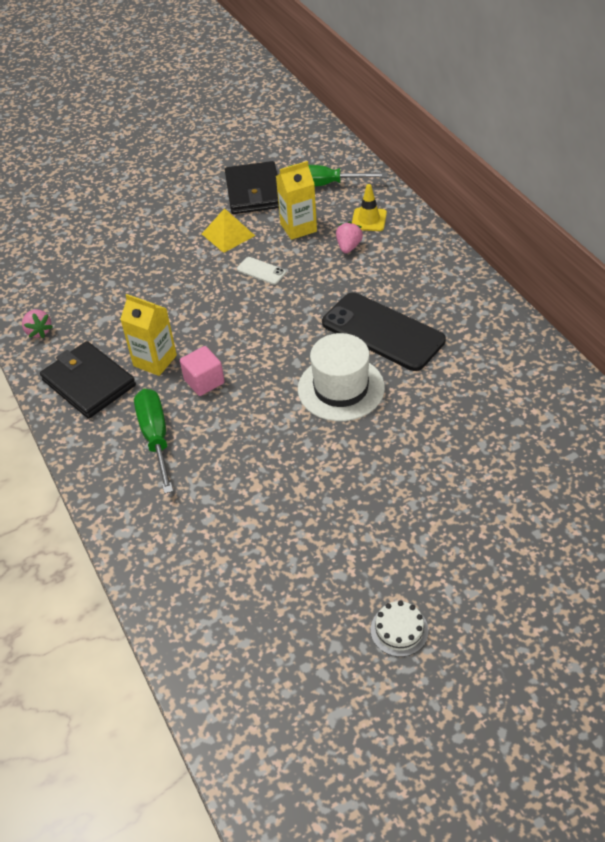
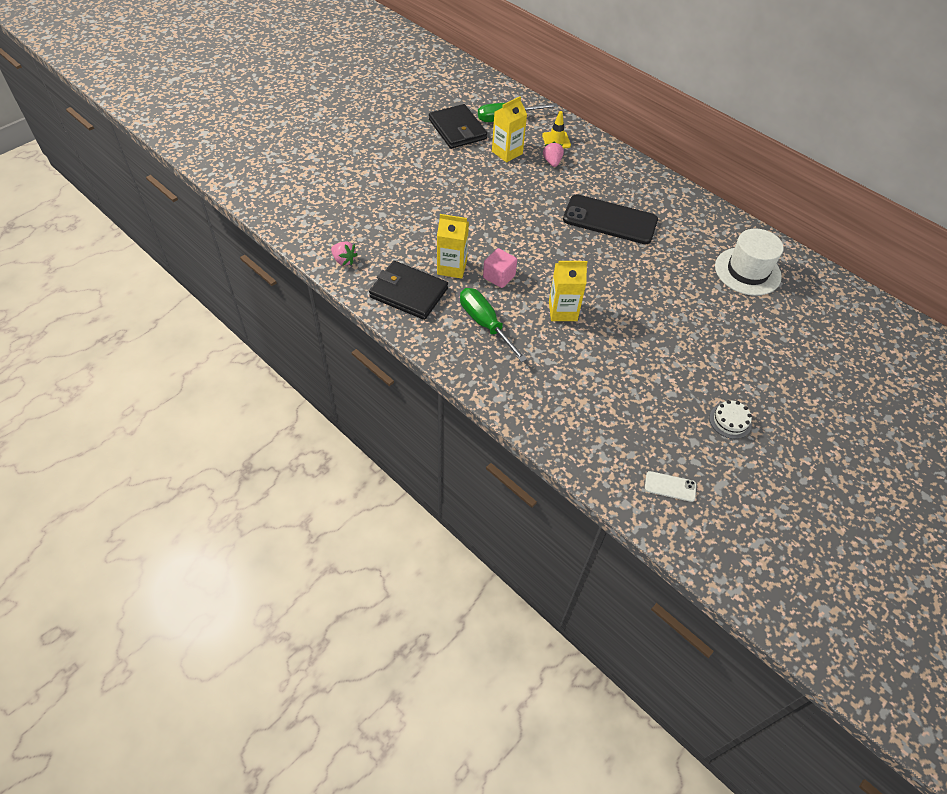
camera: 25 degrees left, 5 degrees up
(228, 234) = (455, 165): yellow pyramid -> none
(258, 439) = (562, 311): none -> yellow carton
(261, 271) = (496, 188): white phone -> white phone (670, 486)
(341, 388) = (602, 265): white hat -> white hat (747, 271)

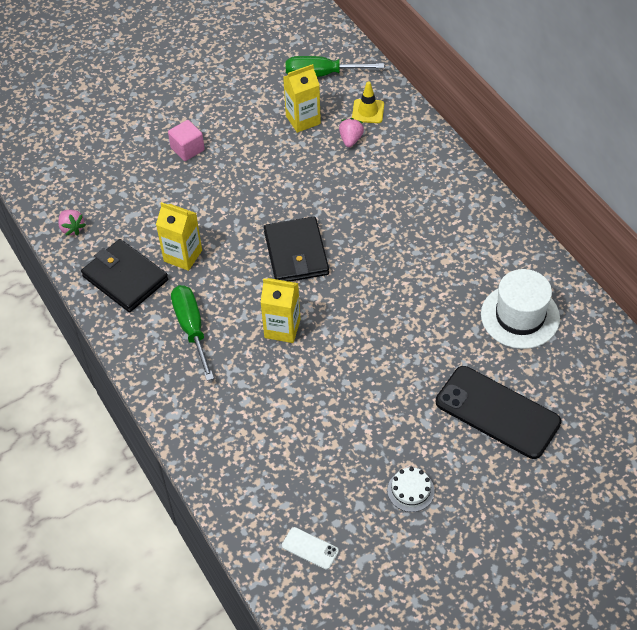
camera: 20 degrees right, 0 degrees up
(457, 129) = (258, 81): black wallet -> black wallet (296, 253)
(499, 277) = (229, 275): pink cube -> pink cube (187, 149)
(610, 220) = (386, 225): black phone -> black phone (497, 412)

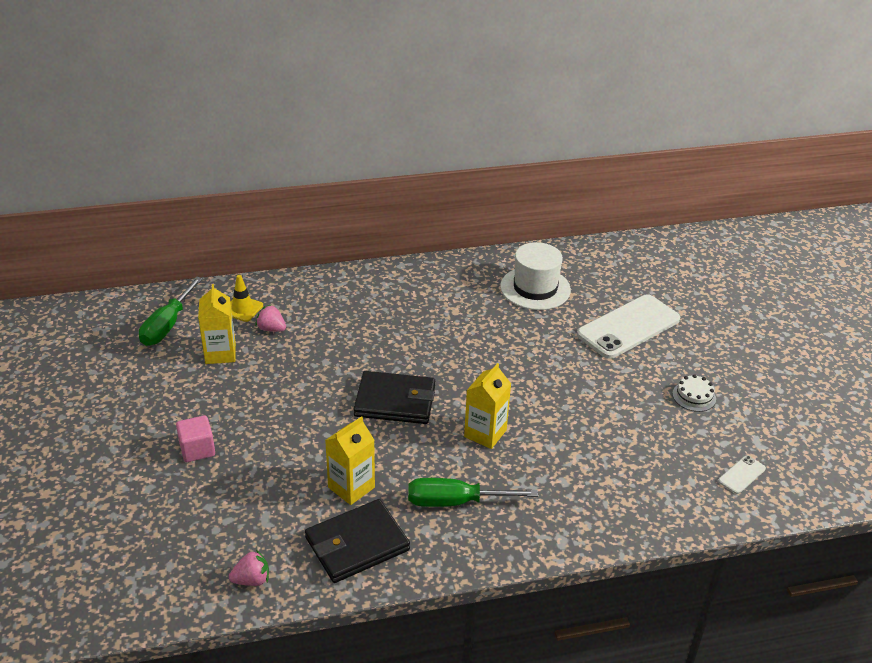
camera: 75 degrees left, 15 degrees down
(497, 412) = (628, 327): black phone -> white phone

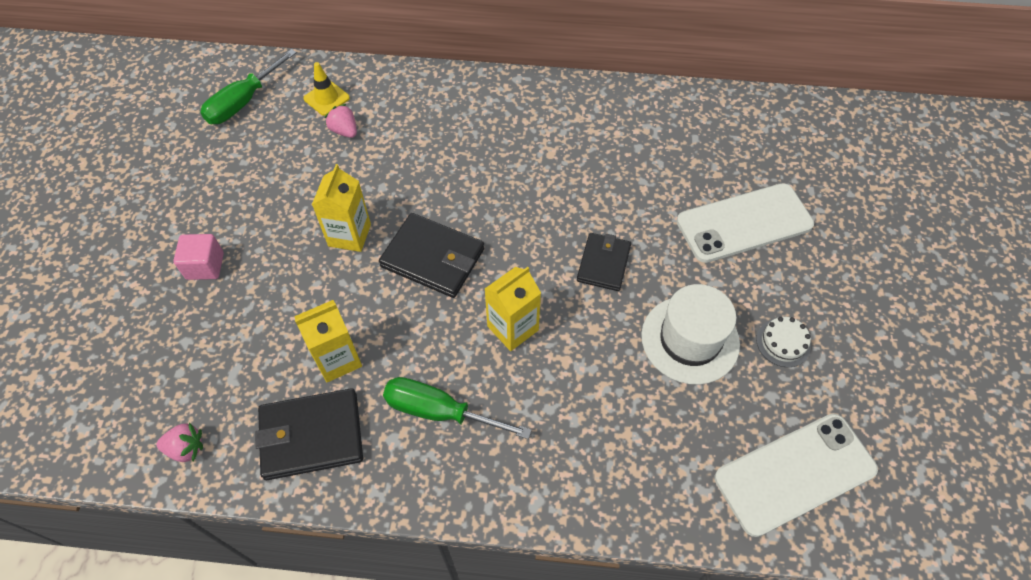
camera: 20 degrees right, 20 degrees up
(220, 353) = (280, 150): yellow carton -> yellow carton (349, 235)
(535, 288) = (655, 143): white hat -> white hat (690, 339)
(535, 375) = (603, 263): none -> black wallet
(741, 475) = (795, 474): white phone -> white phone, size x2.35

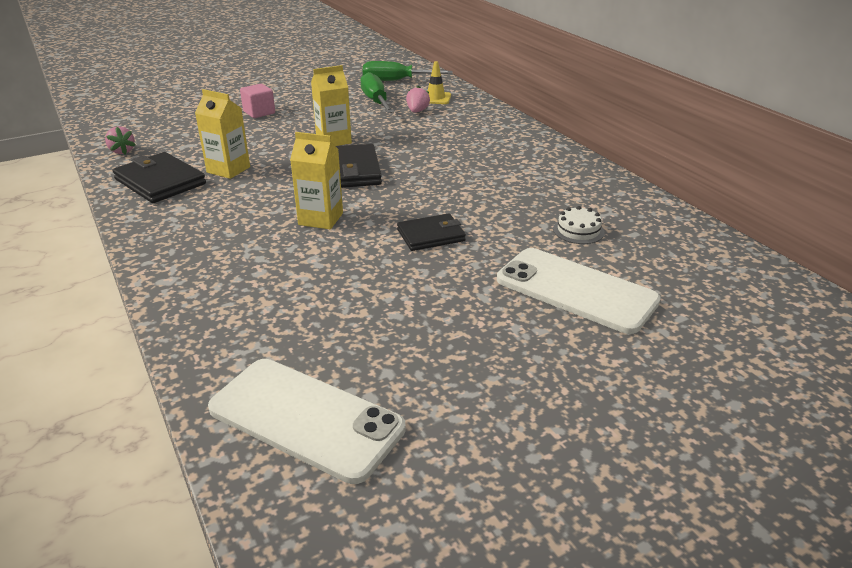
camera: 55 degrees right, 25 degrees down
(440, 411) = (217, 216): green screwdriver -> green screwdriver (376, 101)
(690, 339) = (401, 303): white hat -> none
(783, 343) = (461, 360): white cake -> white cake (578, 230)

